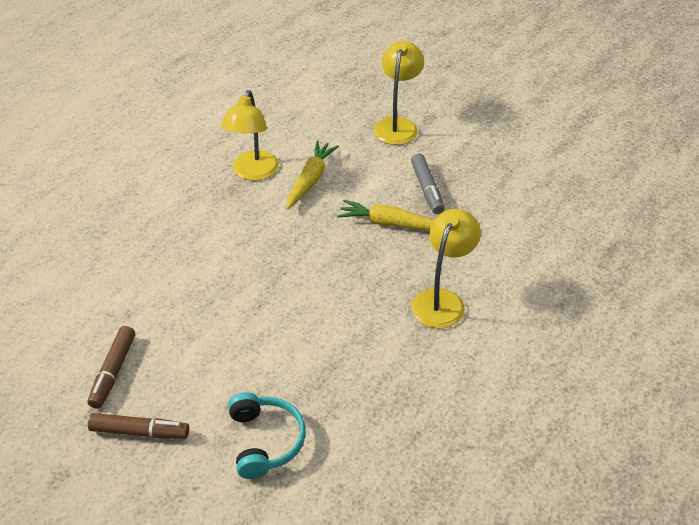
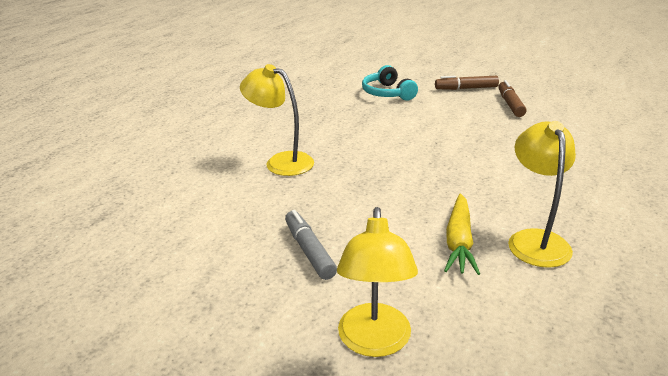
camera: 170 degrees right, 15 degrees down
(389, 223) = (345, 210): yellow carrot -> none
(442, 300) = (281, 162): yellow lamp -> yellow lamp turned 105 degrees clockwise

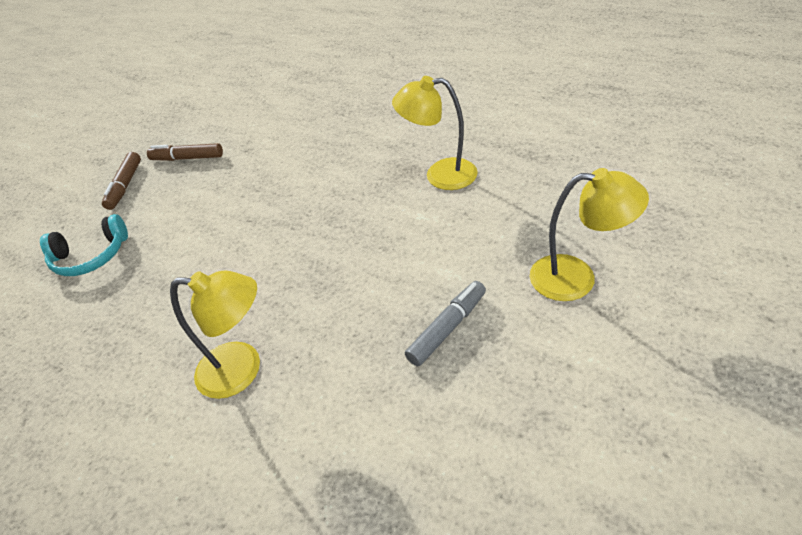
camera: 80 degrees left, 15 degrees up
(281, 162) = (242, 369): yellow lamp -> yellow lamp turned 120 degrees counterclockwise
(309, 250) = (447, 328): grey marker -> grey marker turned 150 degrees clockwise
(459, 242) = (439, 218): yellow carrot -> none

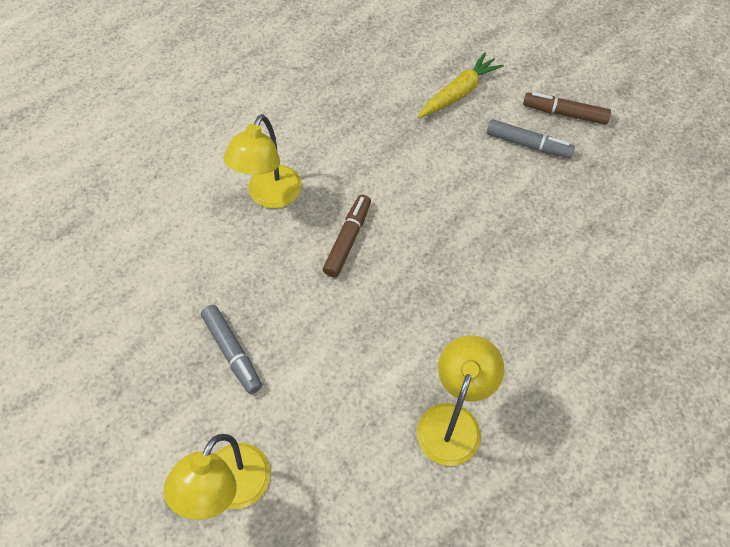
camera: 100 degrees right, 15 degrees up
(91, 256) = (459, 93): turquoise headphones -> yellow carrot
(161, 198) = (528, 144): none -> grey marker
(187, 158) = (596, 169): brown marker -> brown marker (348, 240)

